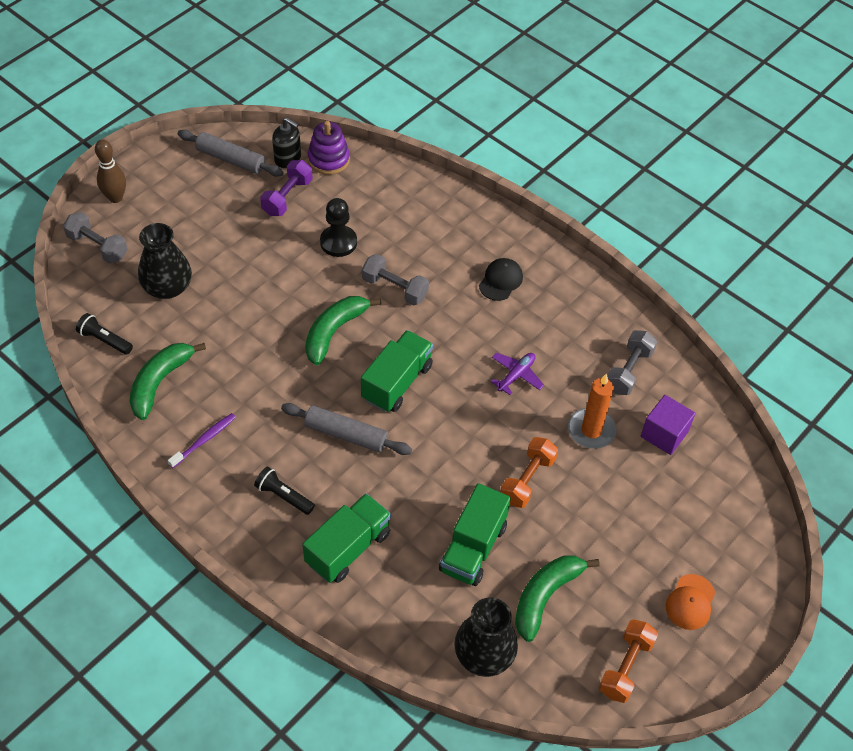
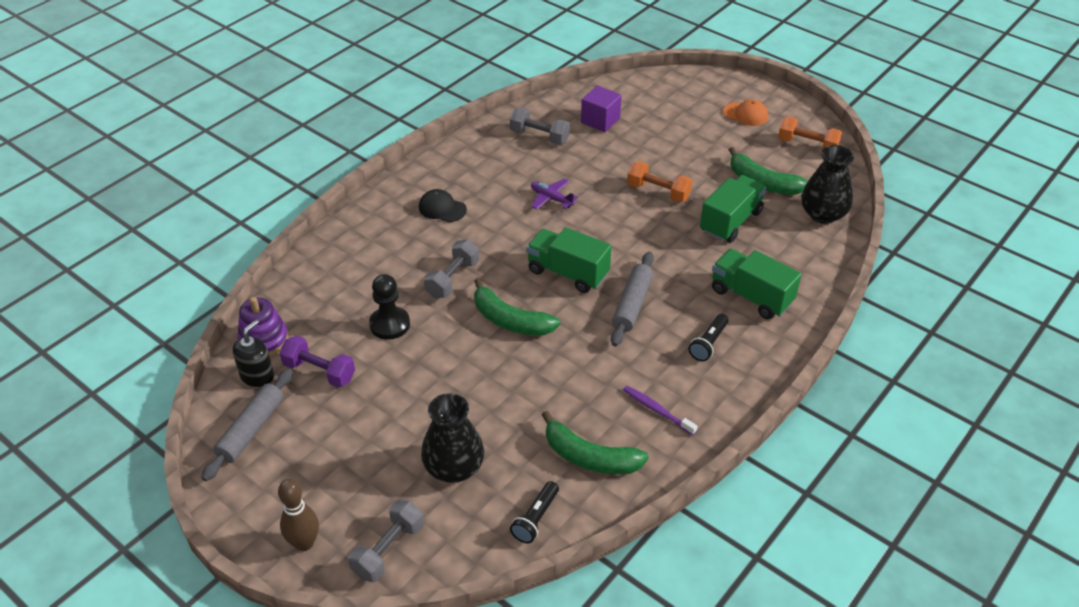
camera: 90 degrees left, 10 degrees down
(473, 548) = (730, 221): green truck -> green truck turned 75 degrees counterclockwise
(591, 430) = (602, 157): orange candle -> none

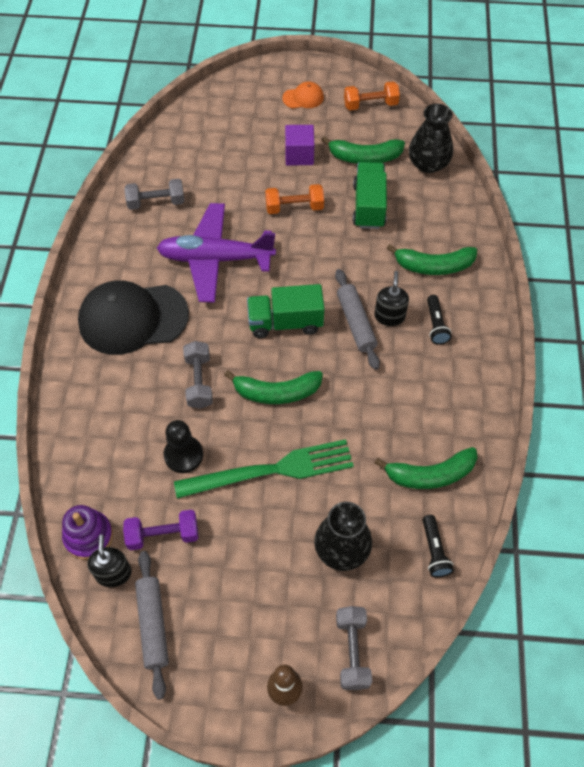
camera: 35 degrees left, 15 degrees up
(442, 208) = (133, 318): black cap -> black cap, size x2.23
(450, 375) = (271, 470): none -> green fork
(551, 198) = (215, 259): purple plane -> purple plane, size x2.34
(600, 120) = (194, 161): purple cube -> purple cube (299, 155)
(657, 410) = (444, 404): purple toothbrush -> none
(669, 315) = (389, 316): none -> black soap dispenser
(751, 296) = (433, 266): green truck -> green banana

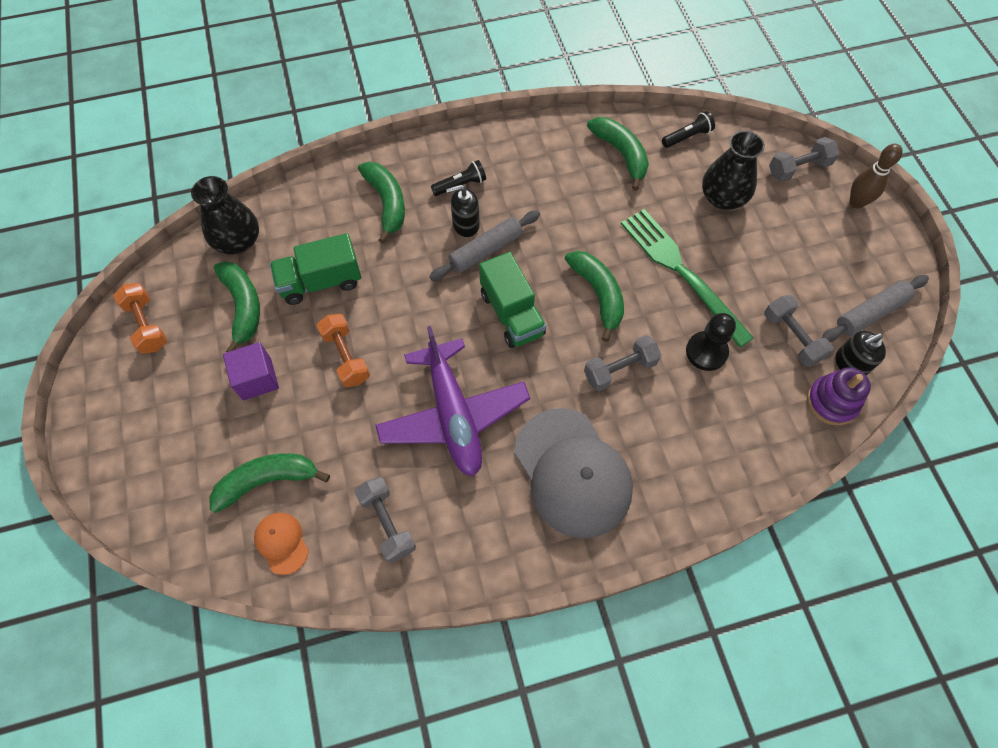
camera: 110 degrees left, 5 degrees up
(133, 318) = (572, 472): black cap -> grey cap
(163, 535) = (792, 337): purple dumbbell -> grey dumbbell
(219, 148) = (267, 481): none -> green banana
(303, 98) = (147, 408): orange cap -> orange cap (281, 543)

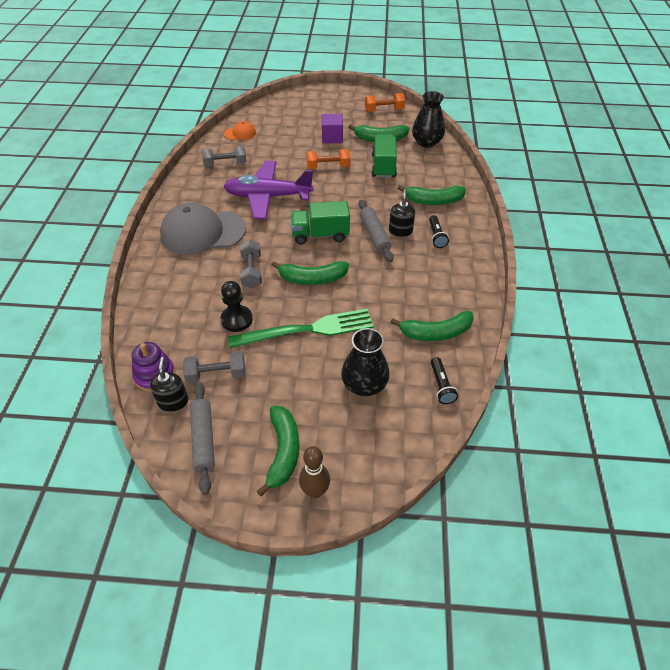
camera: 110 degrees right, 15 degrees down
(267, 481) = (274, 133): green banana -> green banana (283, 451)
(798, 169) = (373, 459): grey dumbbell -> none

